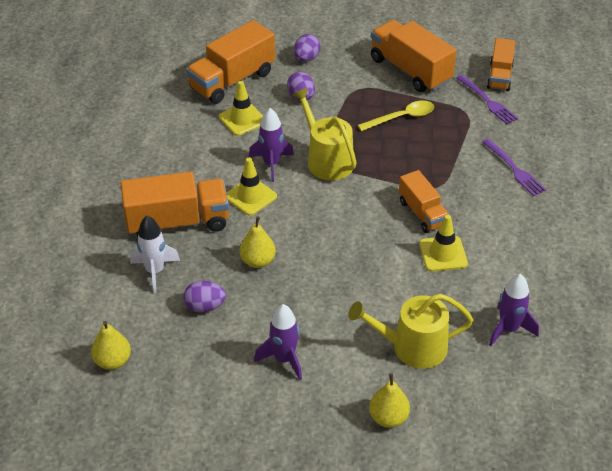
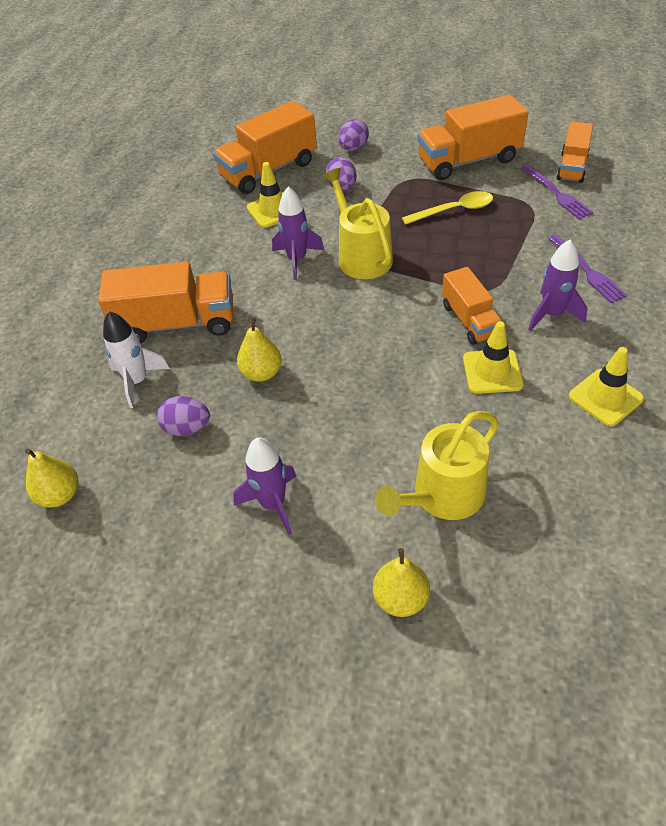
camera: 10 degrees right, 5 degrees up
(250, 196) = (266, 296): yellow traffic cone -> yellow traffic cone (605, 397)
(410, 70) = (468, 160): orange truck -> orange truck turned 75 degrees counterclockwise
(412, 347) = (443, 495): yellow watering can -> yellow watering can turned 45 degrees counterclockwise
(508, 329) = (575, 476): purple rocket -> purple rocket (552, 314)

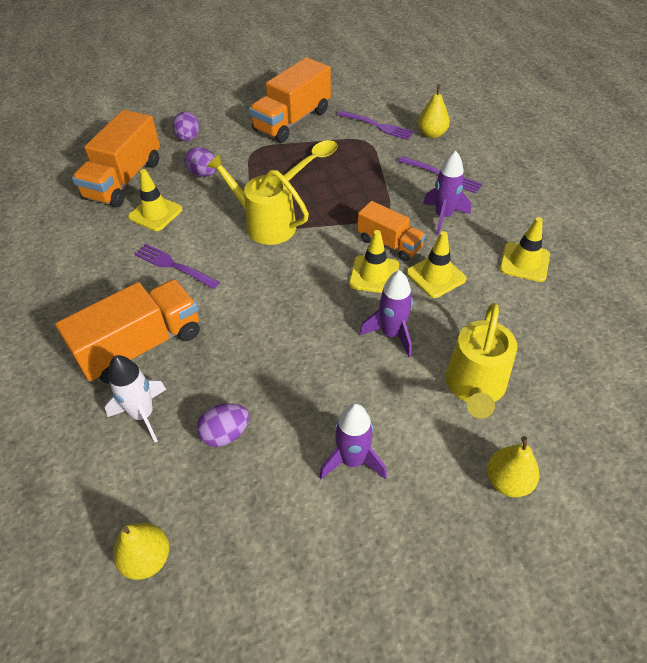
camera: 35 degrees left, 0 degrees up
(253, 264) = (174, 266): none -> purple fork
(261, 373) = (255, 356): yellow pear -> yellow pear (432, 134)
(297, 259) = (211, 247): purple rocket -> purple rocket (391, 334)
(429, 345) = (374, 275): none -> yellow traffic cone
(572, 167) = (373, 103): orange truck -> none

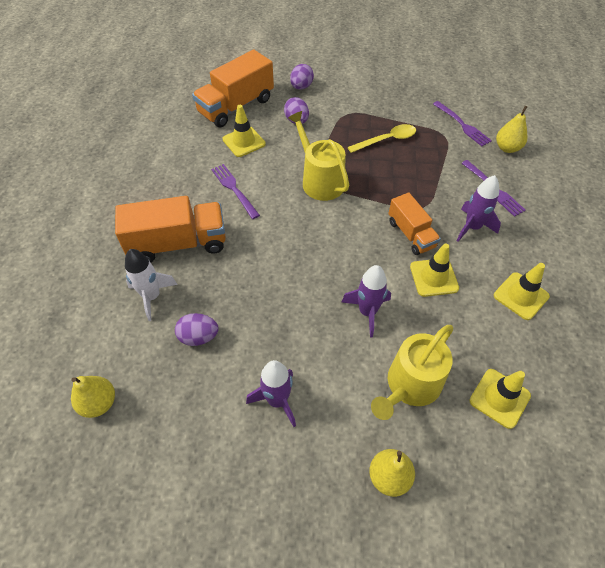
camera: 25 degrees right, 5 degrees up
(292, 120) = (392, 97): orange truck -> none
(374, 275) = (382, 256): yellow traffic cone -> yellow traffic cone (499, 398)

